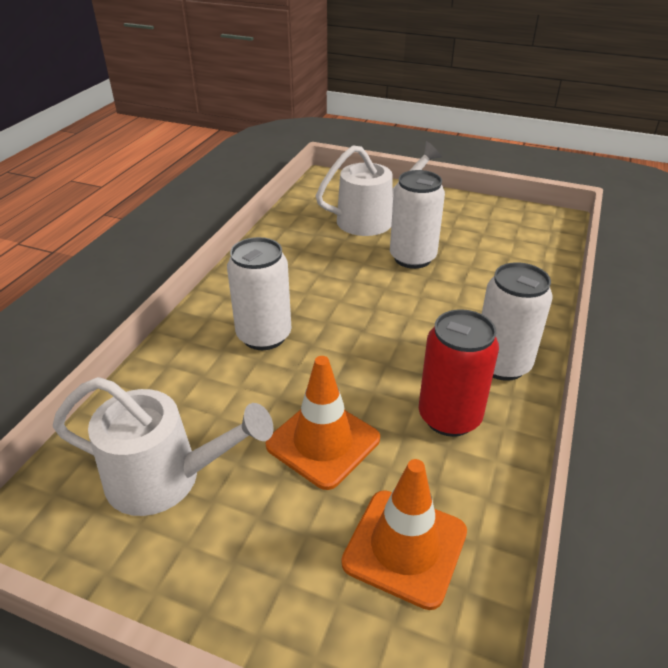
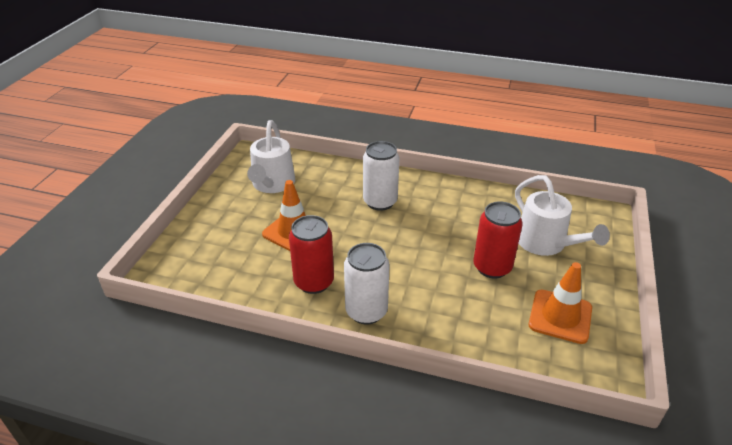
camera: 85 degrees right, 0 degrees up
(405, 547) = (225, 262): orange traffic cone -> orange traffic cone (560, 316)
(412, 258) = (492, 267): white can -> red can

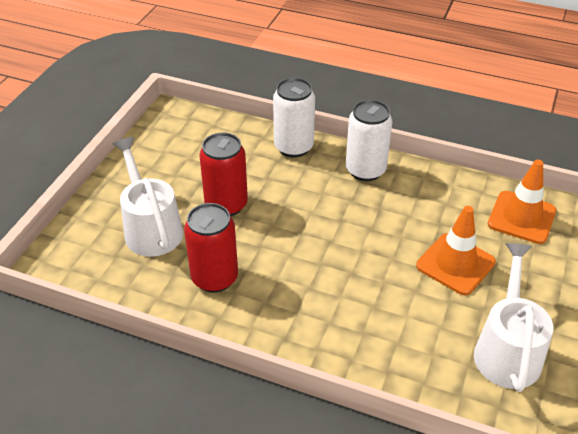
camera: 175 degrees left, 5 degrees up
(314, 282) = (421, 201): red can -> red can (214, 278)
(380, 202) = (343, 304): white can -> white can (293, 147)
(560, 316) = (183, 156): orange traffic cone -> orange traffic cone (521, 217)

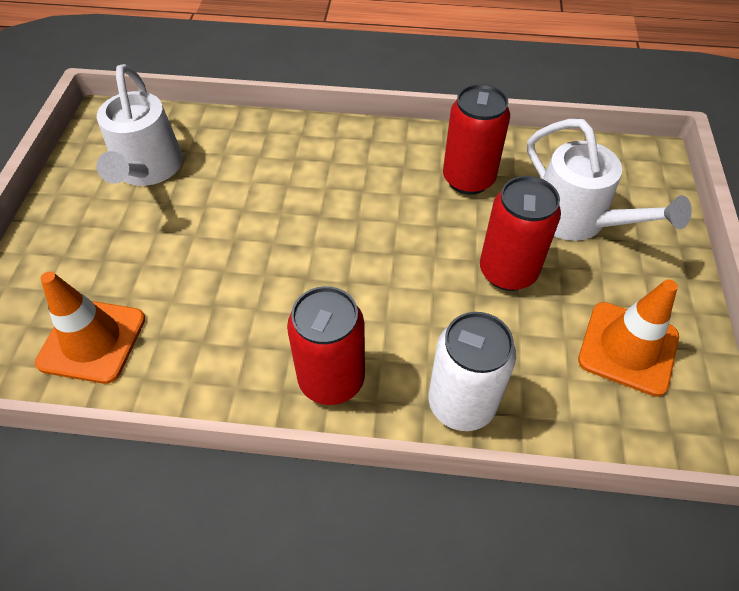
camera: 165 degrees right, 10 degrees up
(365, 170) = (331, 379): white can -> red can
(455, 264) = (194, 250): orange traffic cone -> orange traffic cone (628, 348)

